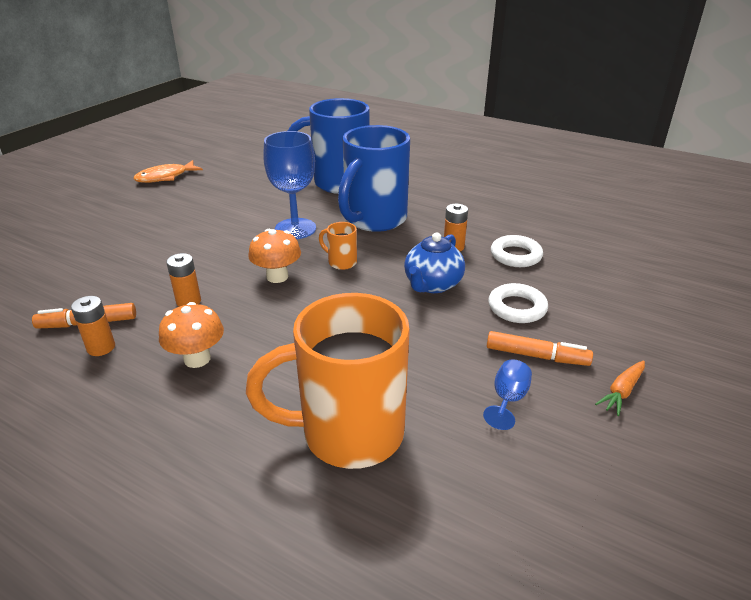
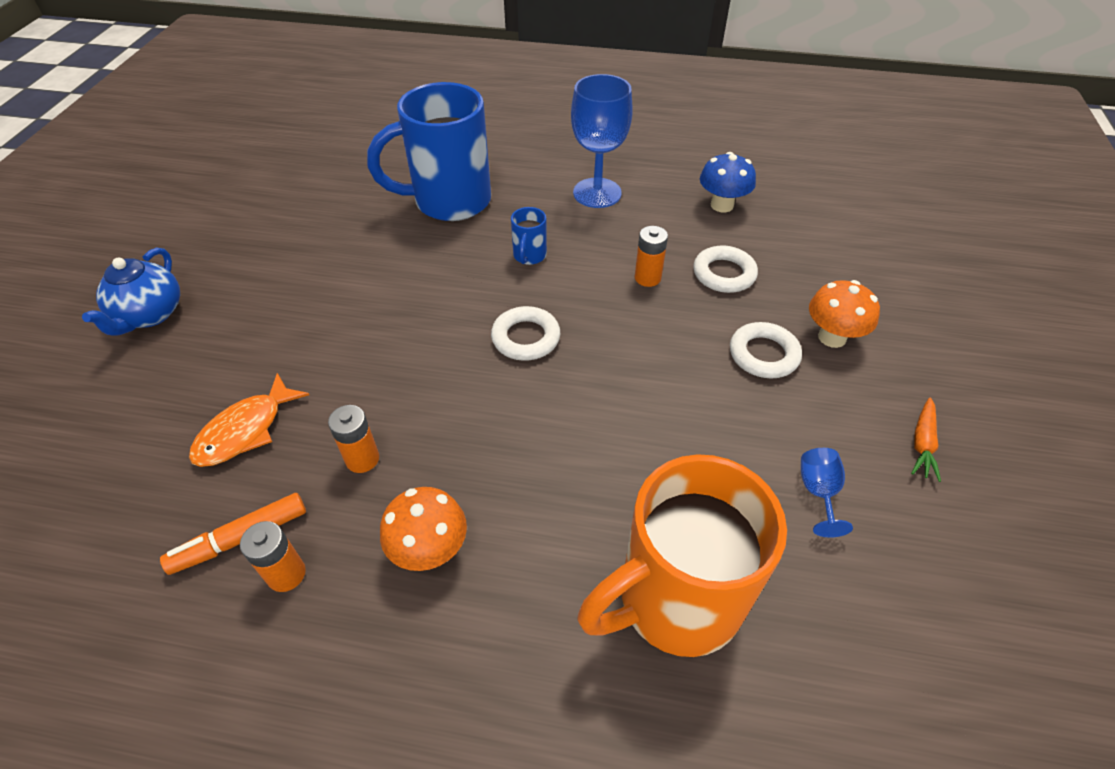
camera: 20 degrees left, 15 degrees up
(165, 177) = (194, 243): orange fish -> orange fish (245, 430)
(277, 277) = (457, 384): orange mushroom -> orange mushroom (832, 337)
(295, 229) = (436, 295): blue goblet -> blue goblet (597, 193)
(341, 262) = (526, 338): orange mug -> white ring
(374, 220) = (529, 256): blue mug -> blue mug, size x0.41
(432, 285) = (653, 345): blue teapot -> blue teapot (150, 315)
(536, 356) = (817, 420): orange marker -> none
(540, 217) = (722, 205): none -> blue mushroom

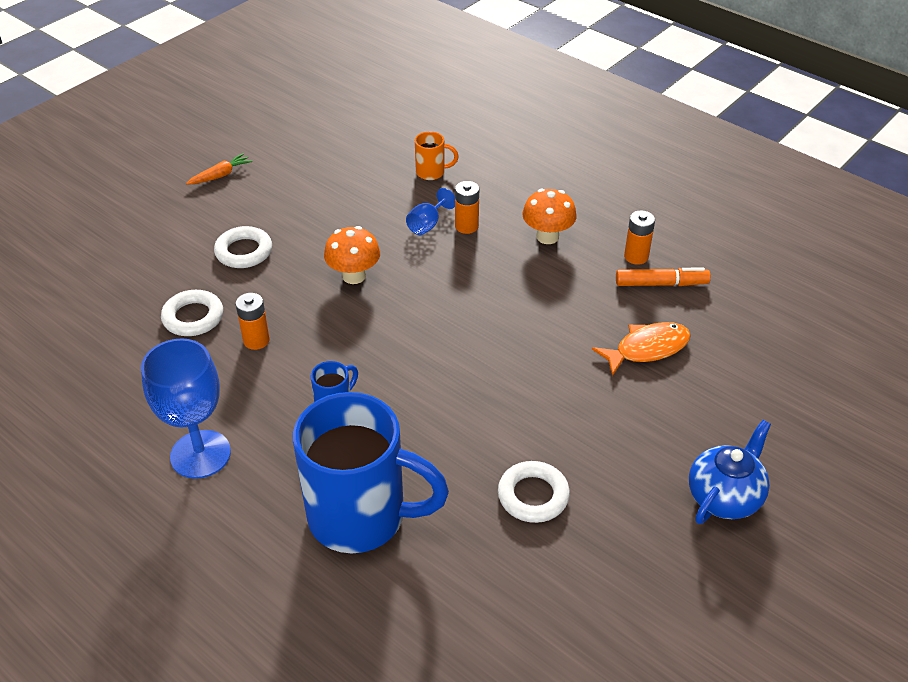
camera: 150 degrees left, 5 degrees down
(362, 459) = (568, 297): orange battery -> orange battery (466, 226)
(526, 338) = (399, 332): white ring -> white ring (533, 496)
(674, 601) = (432, 172): orange mug -> orange mug, size x0.41
(722, 205) = (105, 382): blue mushroom -> none
(818, 492) = (308, 179): blue goblet -> blue goblet (427, 224)
(832, 337) = (184, 243): orange mushroom -> orange mushroom (354, 276)

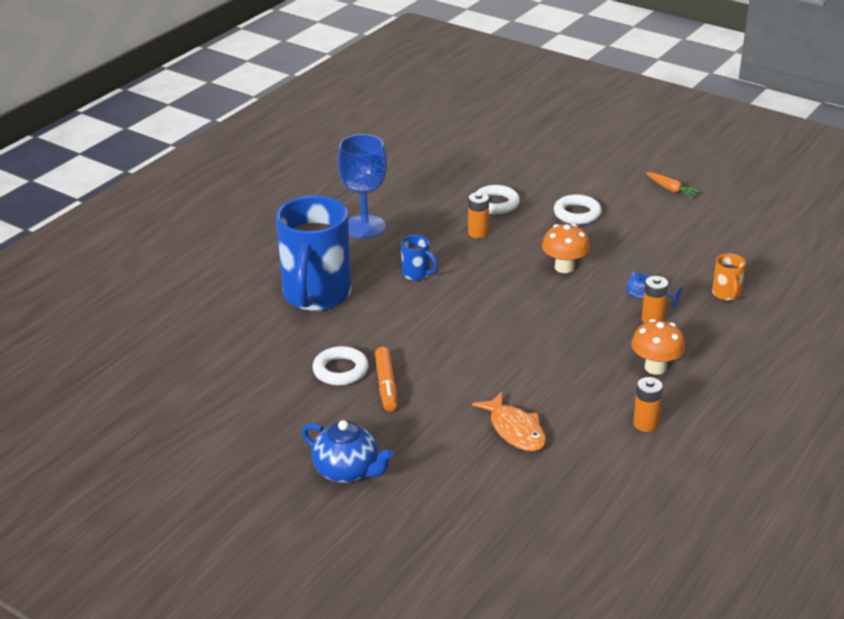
camera: 85 degrees right, 10 degrees down
(661, 284) = (609, 440): orange marker -> orange marker (386, 385)

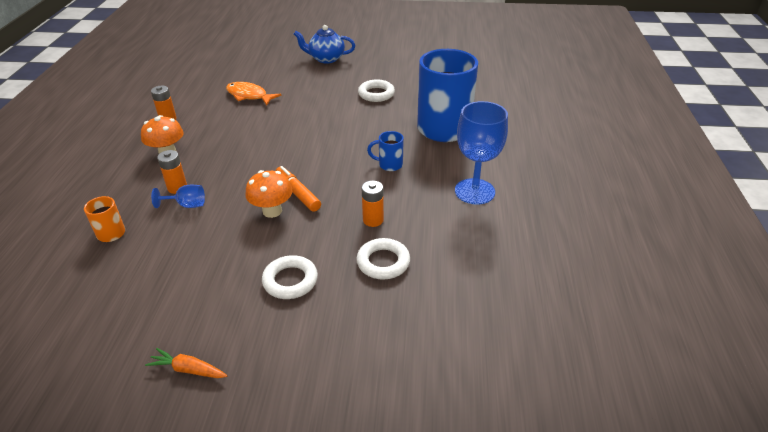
camera: 150 degrees right, 5 degrees up
(386, 385) = (342, 95): orange marker -> orange marker (298, 193)

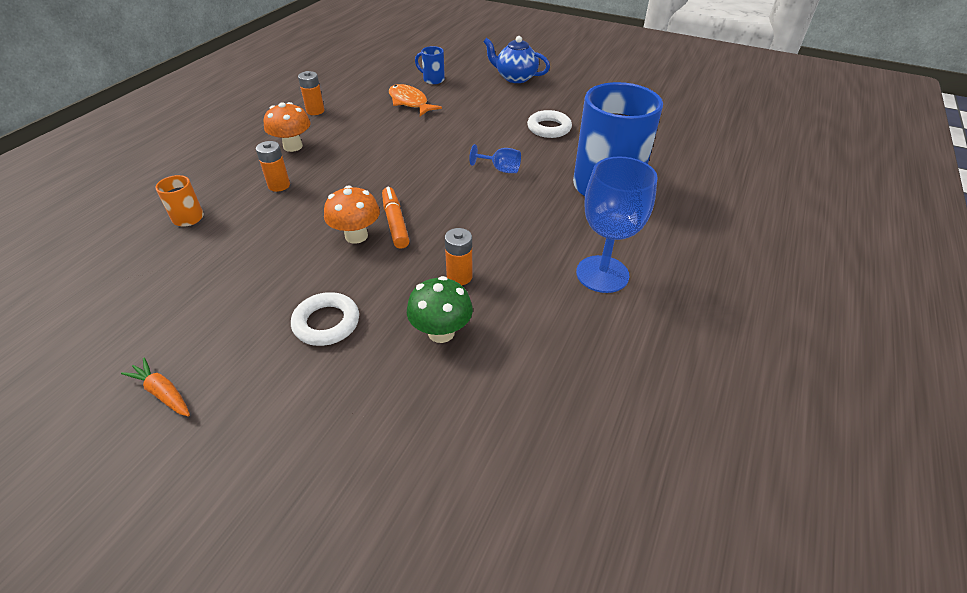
camera: 20 degrees right, 5 degrees up
(187, 205) = (276, 206): blue goblet -> blue goblet (500, 169)
(383, 262) = (441, 332): white ring -> green mushroom
(389, 165) = (516, 215): blue mug -> blue mug (432, 79)

